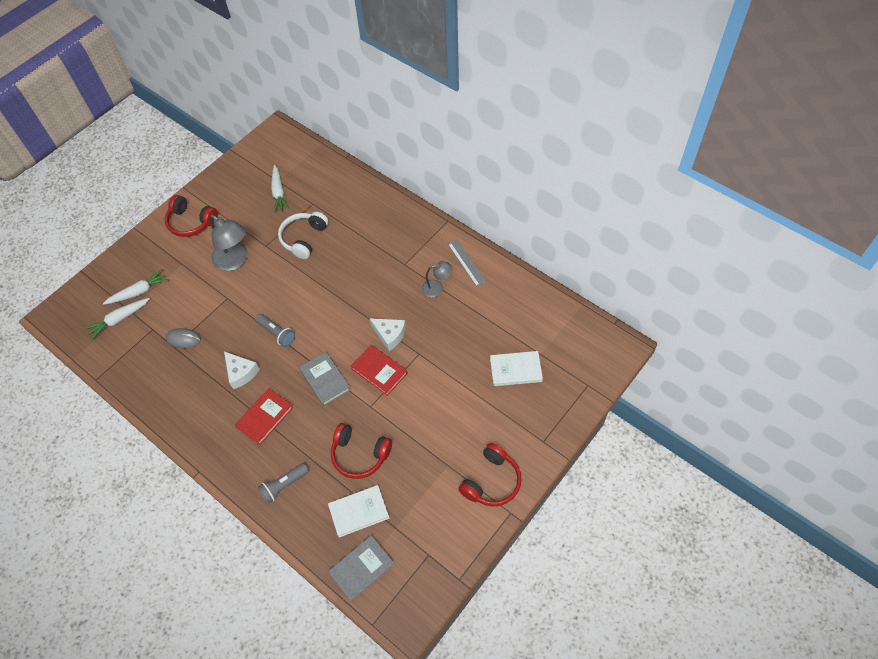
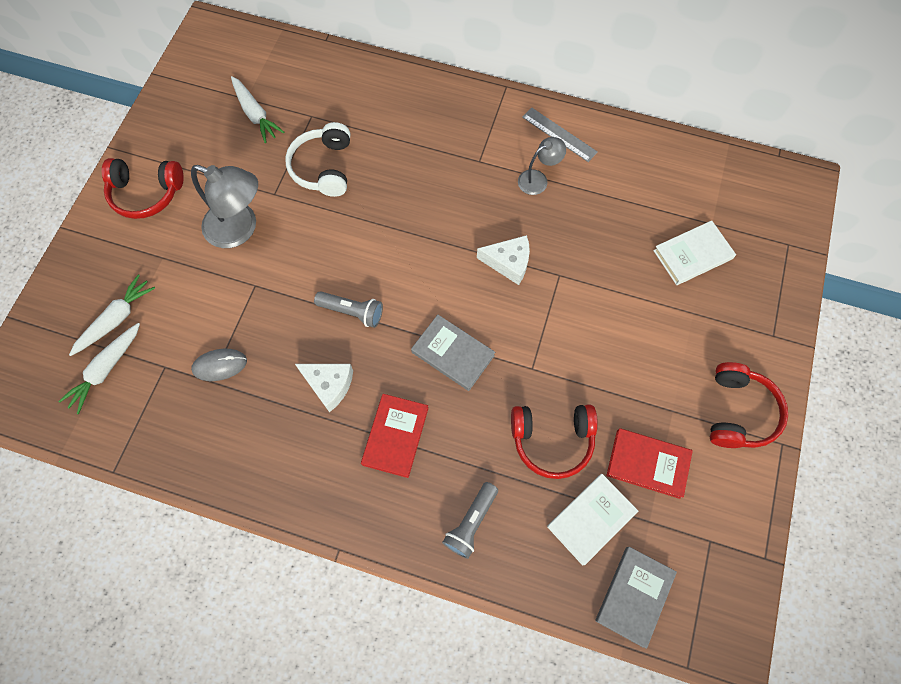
camera: 25 degrees left, 10 degrees up
(379, 371) = (519, 316): red book -> red book (648, 463)

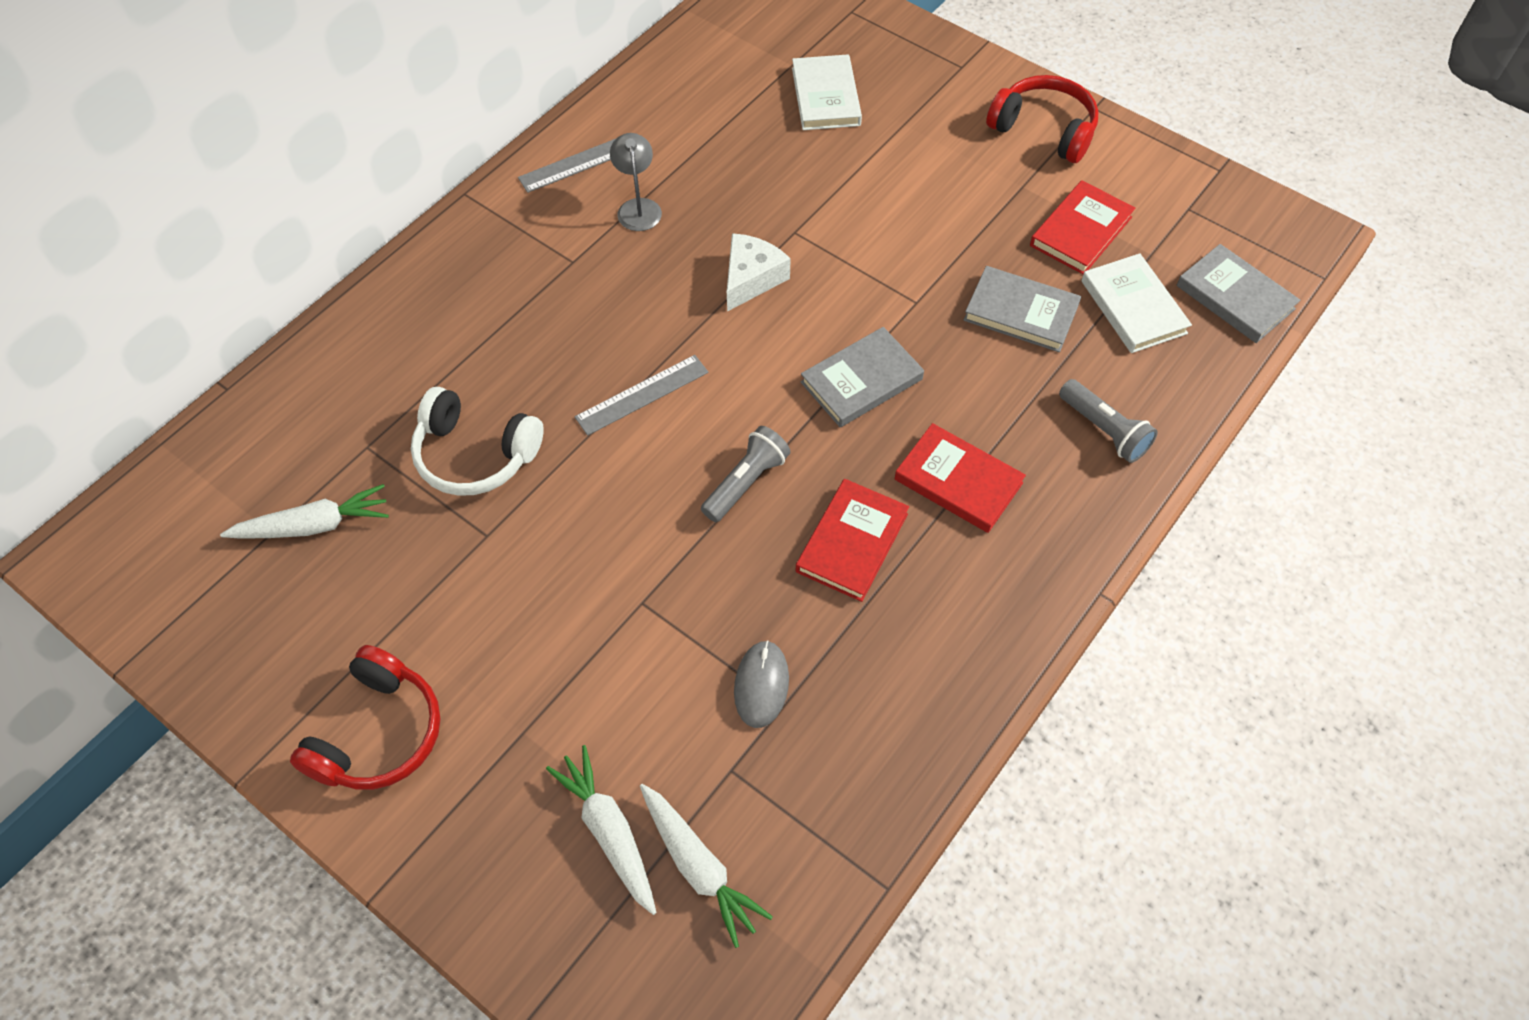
camera: 70 degrees left, 10 degrees down
(240, 229) = (527, 599): grey lamp -> none
(329, 385) = (852, 542): white cheese -> red book
(395, 234) = (642, 394): none -> grey ruler
(552, 440) = (1021, 312): red headphones -> grey book

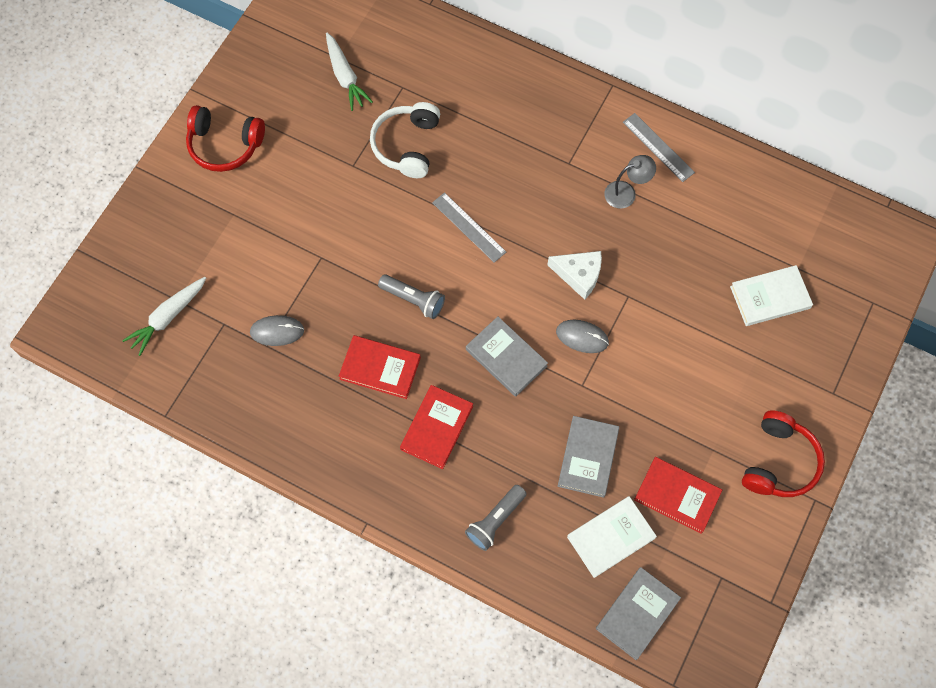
camera: 80 degrees right, 10 degrees up
(609, 832) = (182, 269): white carrot -> none
(845, 290) = (582, 337): none -> grey mouse

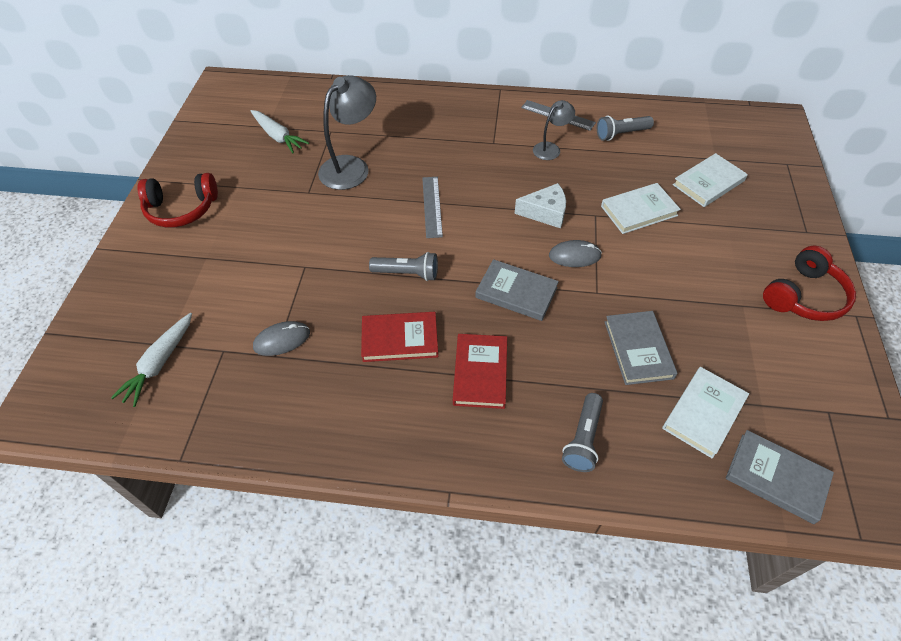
camera: 20 degrees left, 15 degrees down
(407, 145) = (351, 166): white headphones -> grey lamp
(469, 227) = (432, 206): grey ruler -> grey ruler turned 60 degrees clockwise
(637, 613) = (776, 478): grey book -> grey book turned 75 degrees counterclockwise
(675, 306) = (639, 211): none -> white book
(677, 495) = (738, 354): red book -> none
(714, 199) = (621, 134): none -> grey flashlight
(779, 462) = (804, 296): red headphones -> red headphones turned 45 degrees clockwise

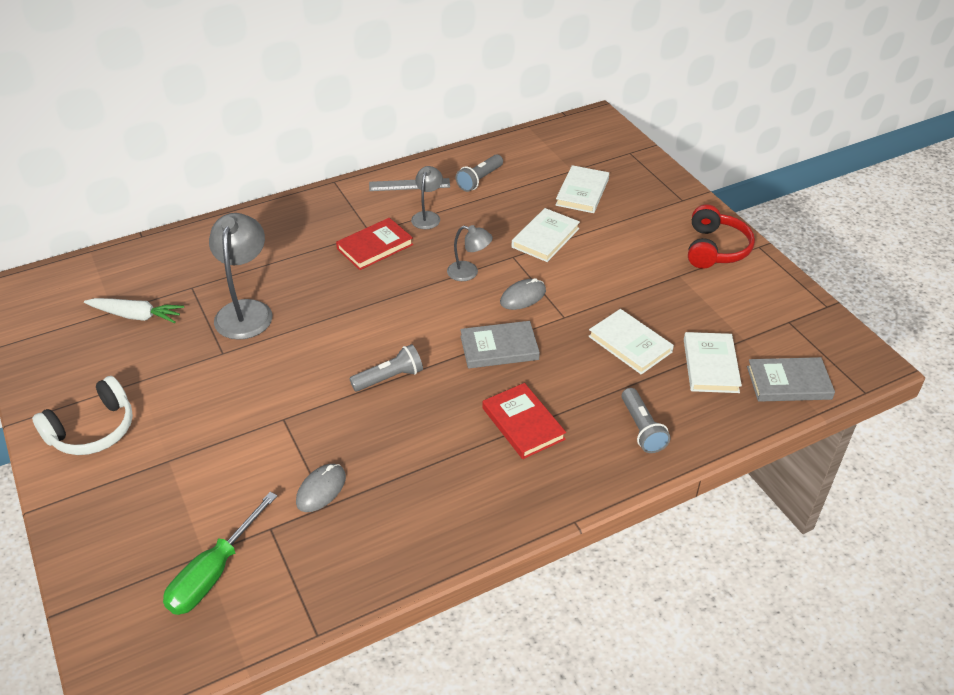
camera: 35 degrees left, 10 degrees down
(159, 363) = (214, 573): white carrot -> green screwdriver
(182, 209) = (93, 430): red headphones -> white headphones
(400, 339) = (431, 433): red book -> red book (375, 246)
(432, 206) = (361, 312): grey ruler -> none
(545, 213) = (469, 273): white cheese -> grey lamp
(638, 349) = (630, 344): grey book -> white book

